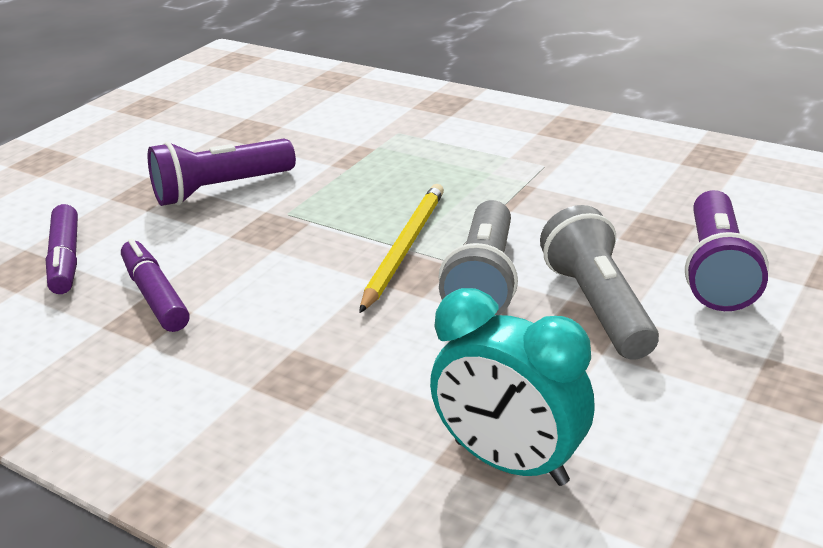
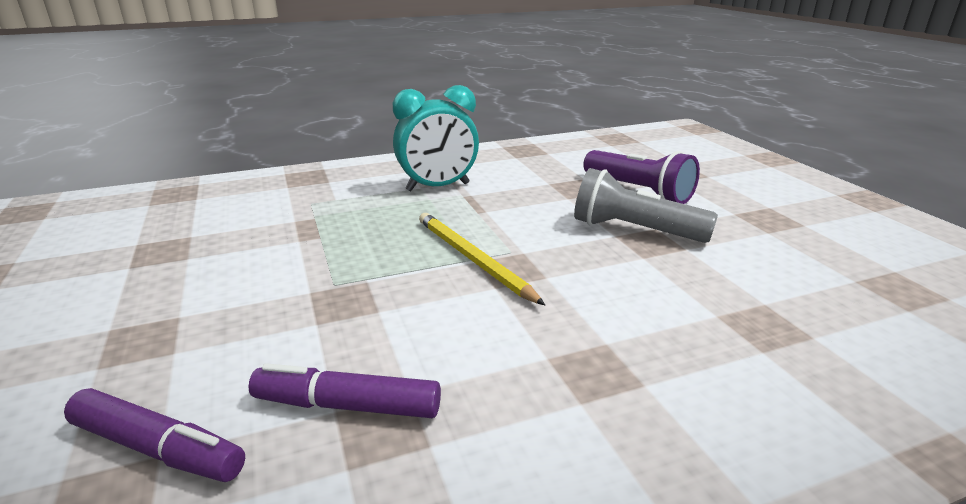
camera: 55 degrees left, 5 degrees down
(220, 189) = (228, 299): purple flashlight -> none
(484, 280) = (558, 250): grey flashlight -> none
(510, 462) = (785, 322): turquoise clock -> turquoise clock (438, 187)

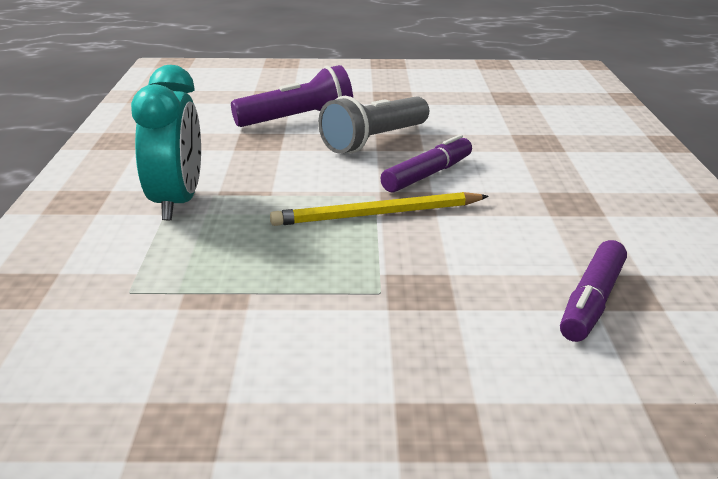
camera: 70 degrees left, 0 degrees up
(158, 448) = (635, 402): purple marker -> purple marker (428, 175)

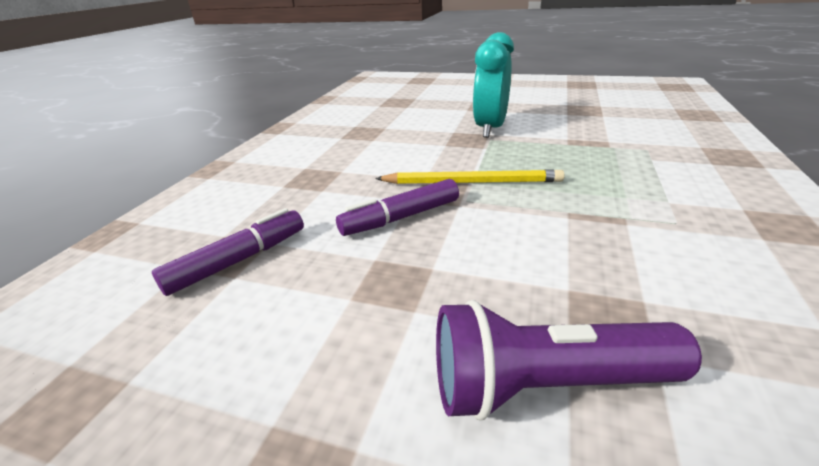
camera: 160 degrees left, 5 degrees up
(176, 203) = (665, 210): turquoise clock -> turquoise clock (490, 129)
(374, 141) = (426, 287): grey flashlight -> none
(592, 302) = (384, 129): purple marker -> purple marker (239, 260)

